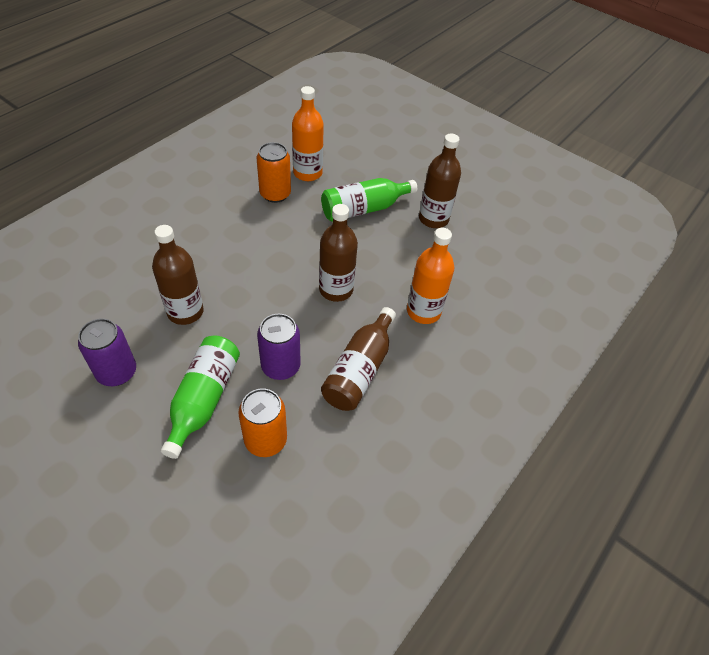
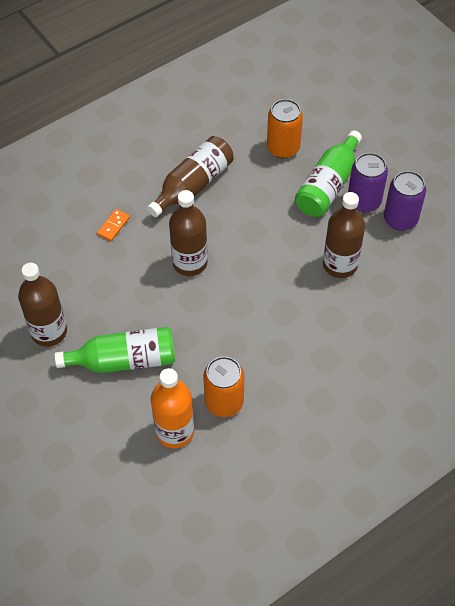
camera: 160 degrees left, 5 degrees up
(280, 366) = (260, 200): purple can -> purple can (364, 201)
(423, 311) = (113, 226): orange bottle -> orange domino

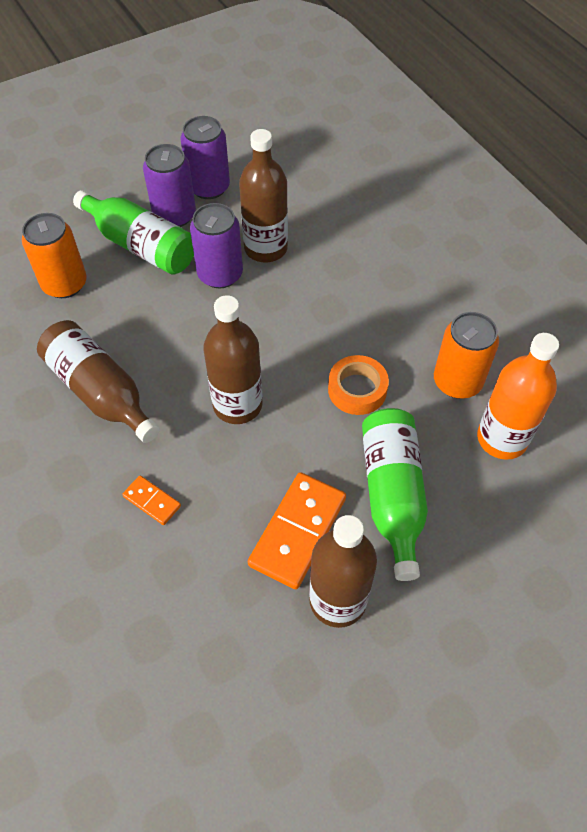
camera: 85 degrees left, 0 degrees up
(95, 307) = (298, 531): none -> orange domino
(210, 335) = (357, 389): none -> orange tape
(307, 238) = (220, 274): none -> purple can

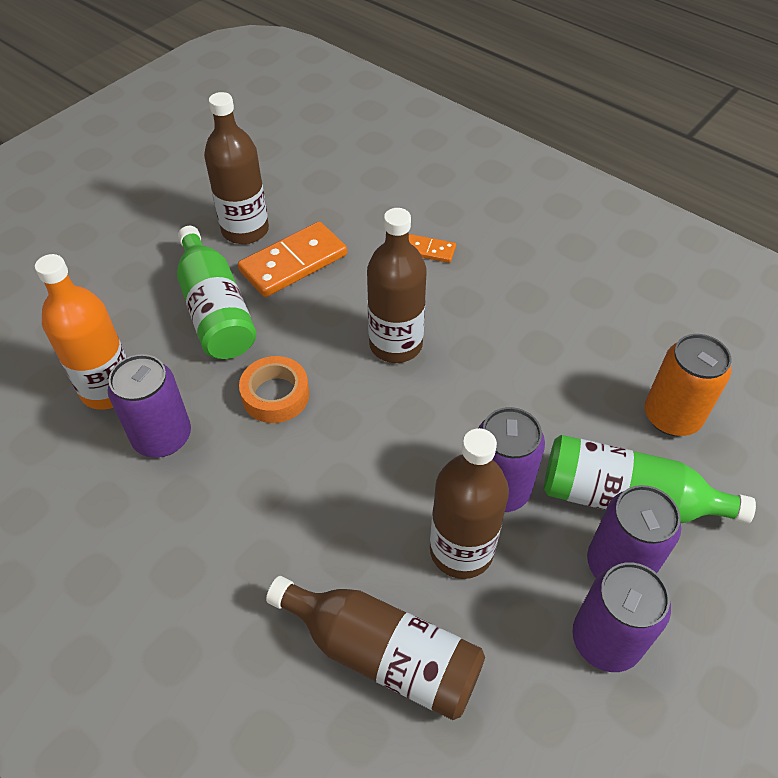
camera: 160 degrees right, 5 degrees down
(100, 392) = (538, 318): brown bottle -> brown bottle (383, 654)
(298, 531) = (293, 263): orange domino -> orange domino turned 45 degrees clockwise
(457, 382) = (162, 437): orange can -> purple can

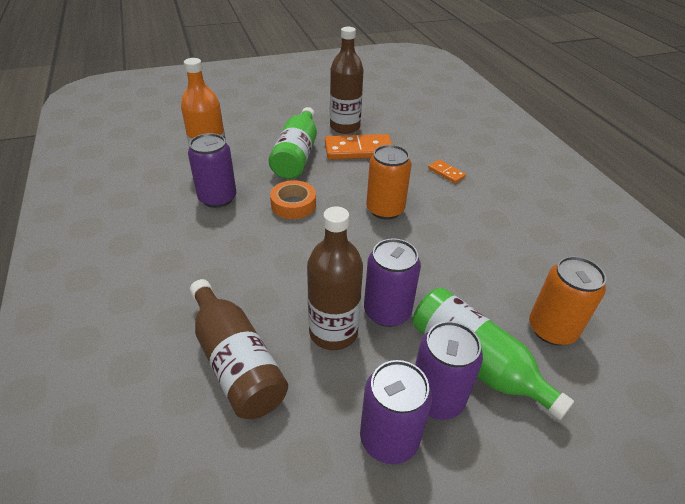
camera: 30 degrees right, 10 degrees down
(396, 344) = (385, 209): brown bottle -> orange can

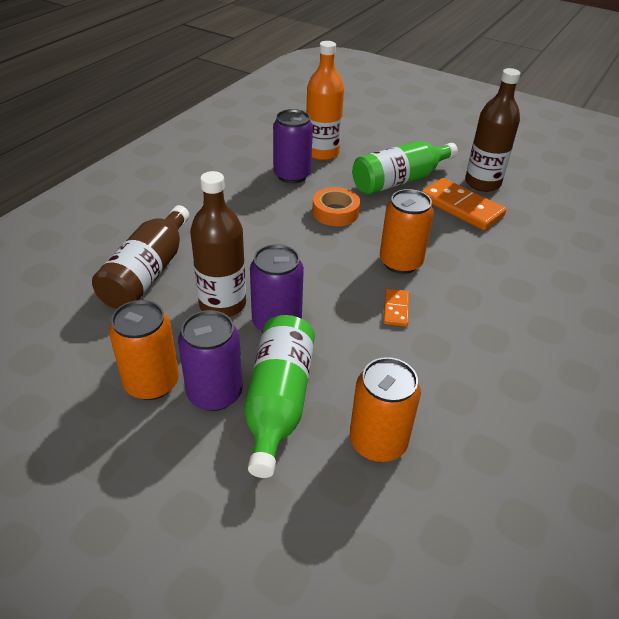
camera: 50 degrees right, 0 degrees up
(389, 438) = (151, 383): purple can -> orange can
(446, 173) = (514, 274): orange domino -> orange domino (396, 309)

